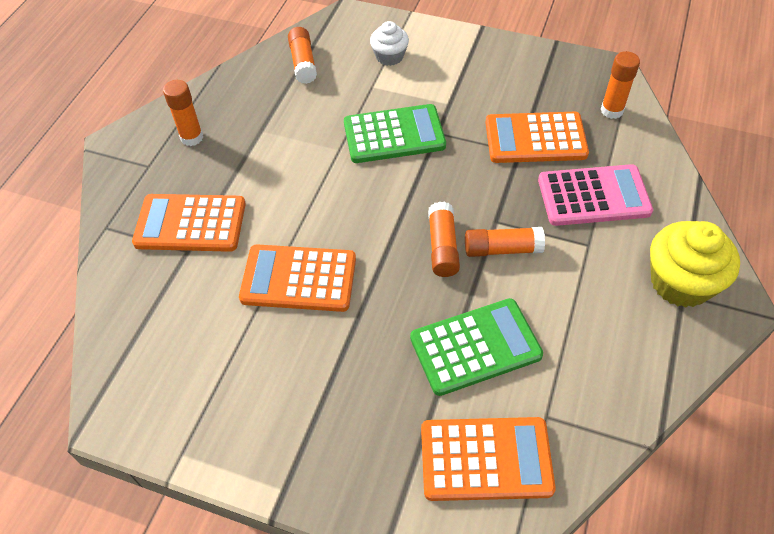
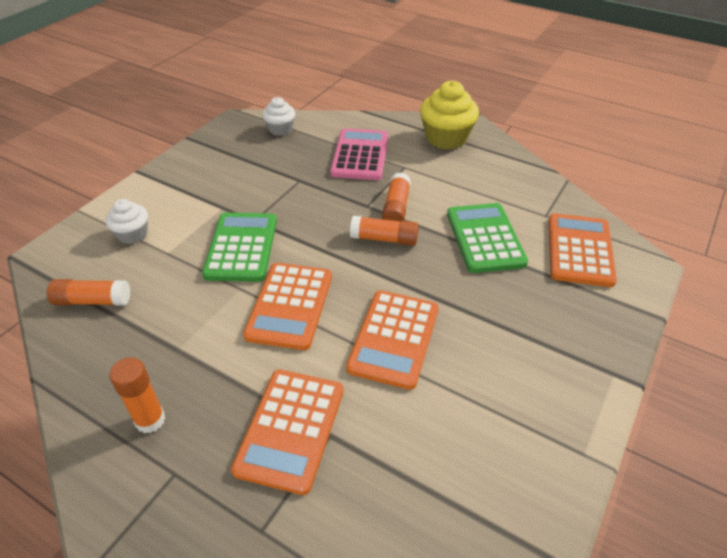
camera: 80 degrees left, 10 degrees down
(535, 139) = (290, 169): orange calculator -> orange calculator (290, 306)
(612, 110) = (280, 129): orange glue stick -> white cupcake

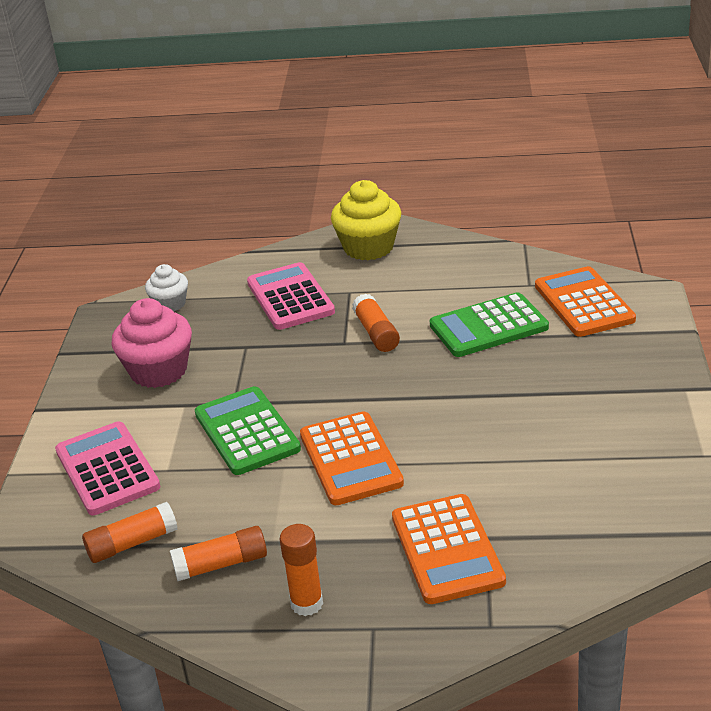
camera: 25 degrees left, 10 degrees down
(132, 234) = (107, 469): white cupcake -> pink calculator
(230, 175) = (159, 371): none -> pink cupcake
(384, 239) = (390, 365): orange glue stick -> orange glue stick (221, 564)
(394, 338) = (476, 443): orange calculator -> none
(485, 238) = (488, 326): green calculator -> green calculator turned 75 degrees counterclockwise

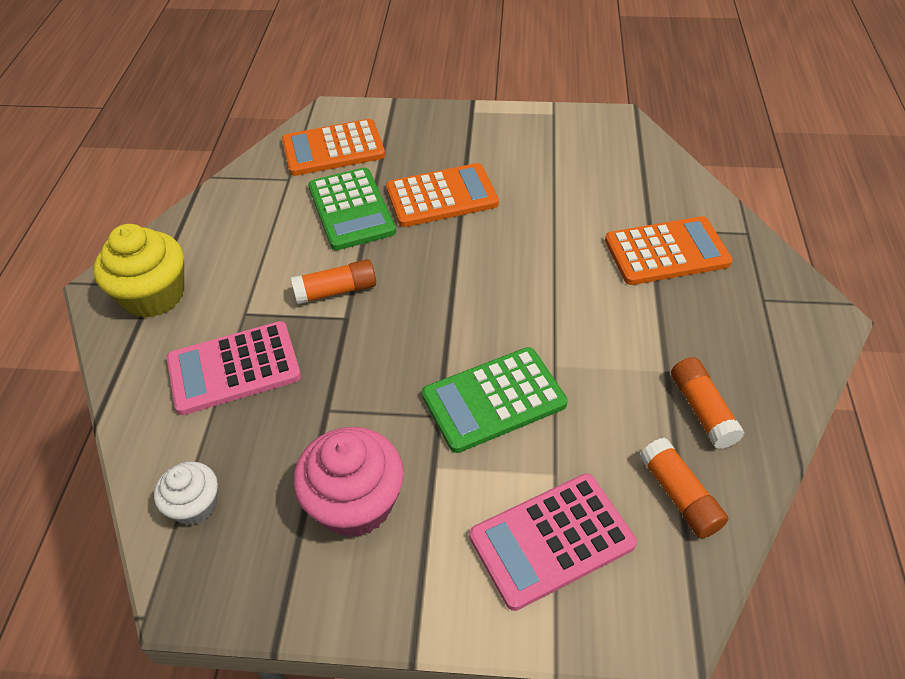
camera: 90 degrees left, 15 degrees up
(307, 603) = (743, 342): orange glue stick -> none
(350, 459) = (546, 312): orange calculator -> orange calculator (442, 196)

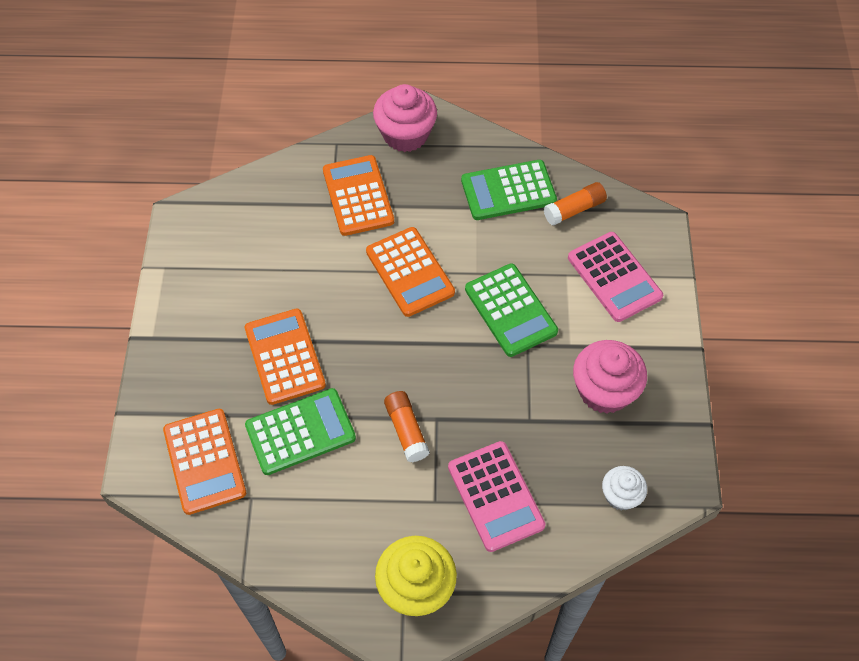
camera: 95 degrees left, 10 degrees up
(553, 298) = (410, 272): none -> orange calculator
(702, 410) = (508, 191): orange glue stick -> green calculator
(780, 298) = (405, 134): none -> pink cupcake

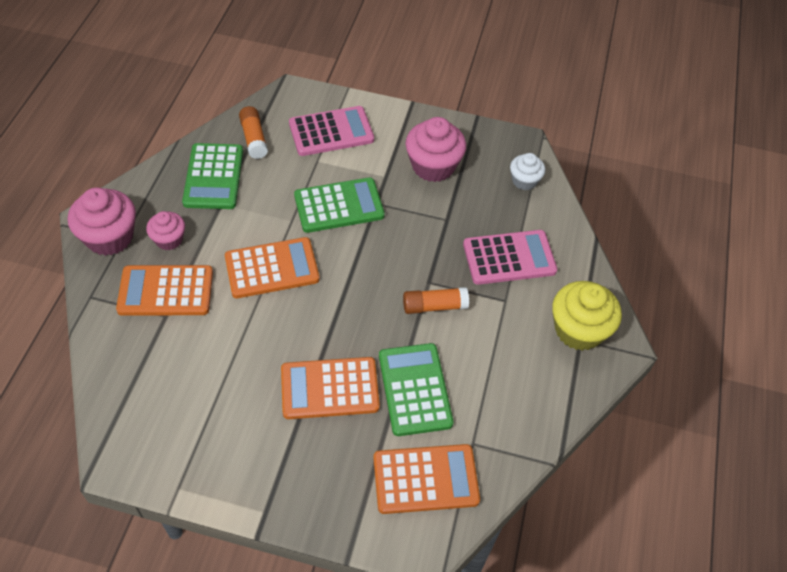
camera: 80 degrees left, 5 degrees down
(418, 179) = (169, 239): none -> pink cupcake

